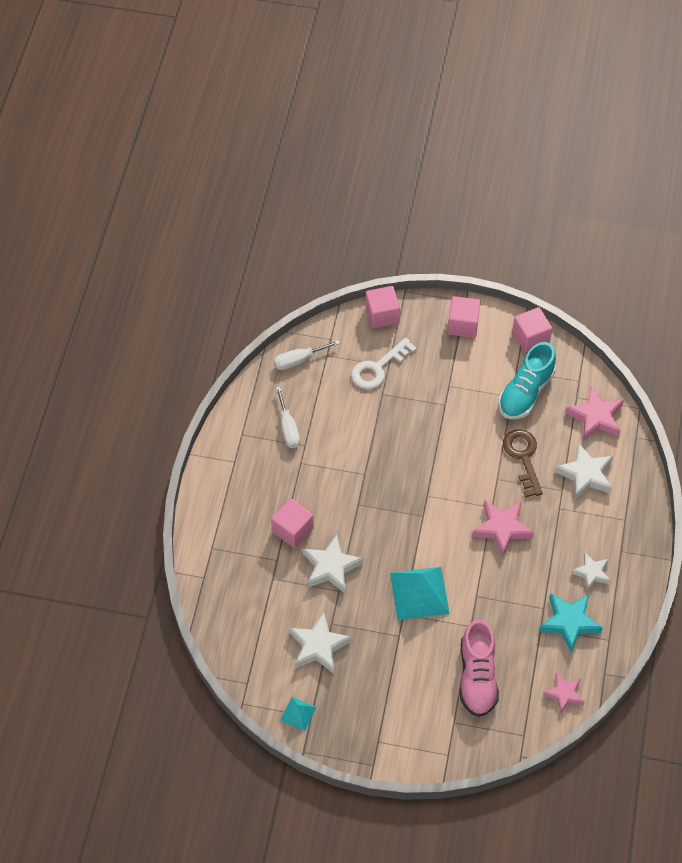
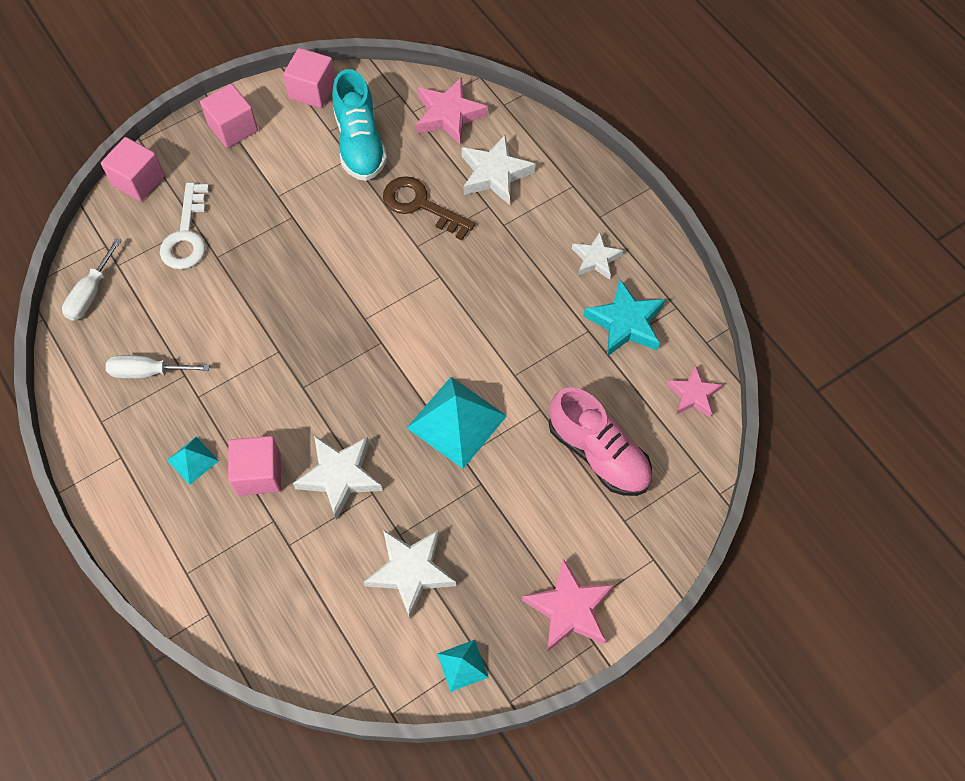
camera: 45 degrees left, 5 degrees up
(267, 494) = (193, 460): none -> turquoise pyramid
(288, 428) = (148, 372): white screwdriver -> white screwdriver turned 150 degrees clockwise
(502, 528) = (471, 288): pink star -> pink star (569, 609)

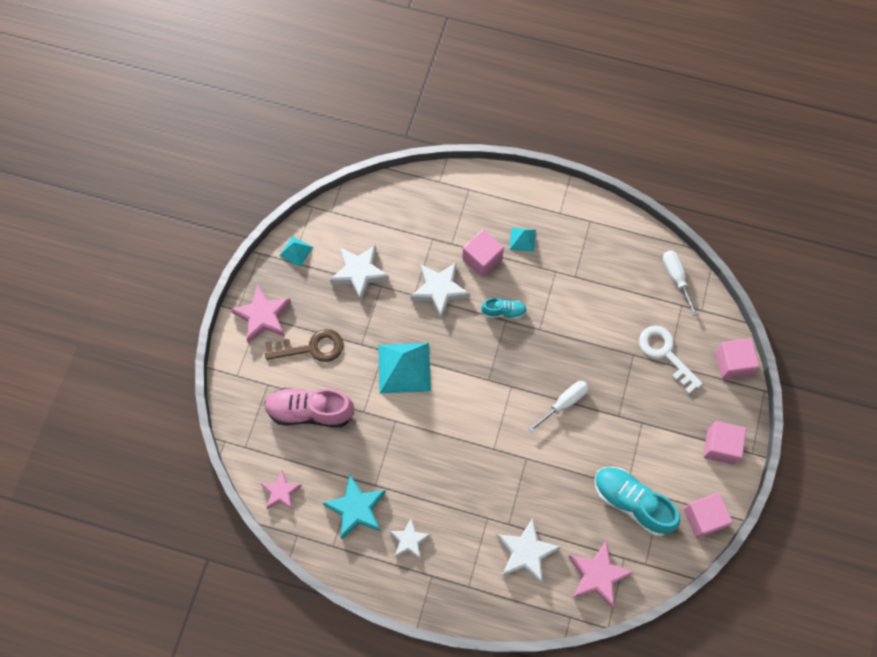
camera: 140 degrees right, 5 degrees up
(148, 372) = (596, 263): white screwdriver -> white screwdriver (564, 403)
(296, 397) = (503, 312): none -> turquoise shoe
(420, 205) = (550, 489): brown key -> brown key (311, 348)

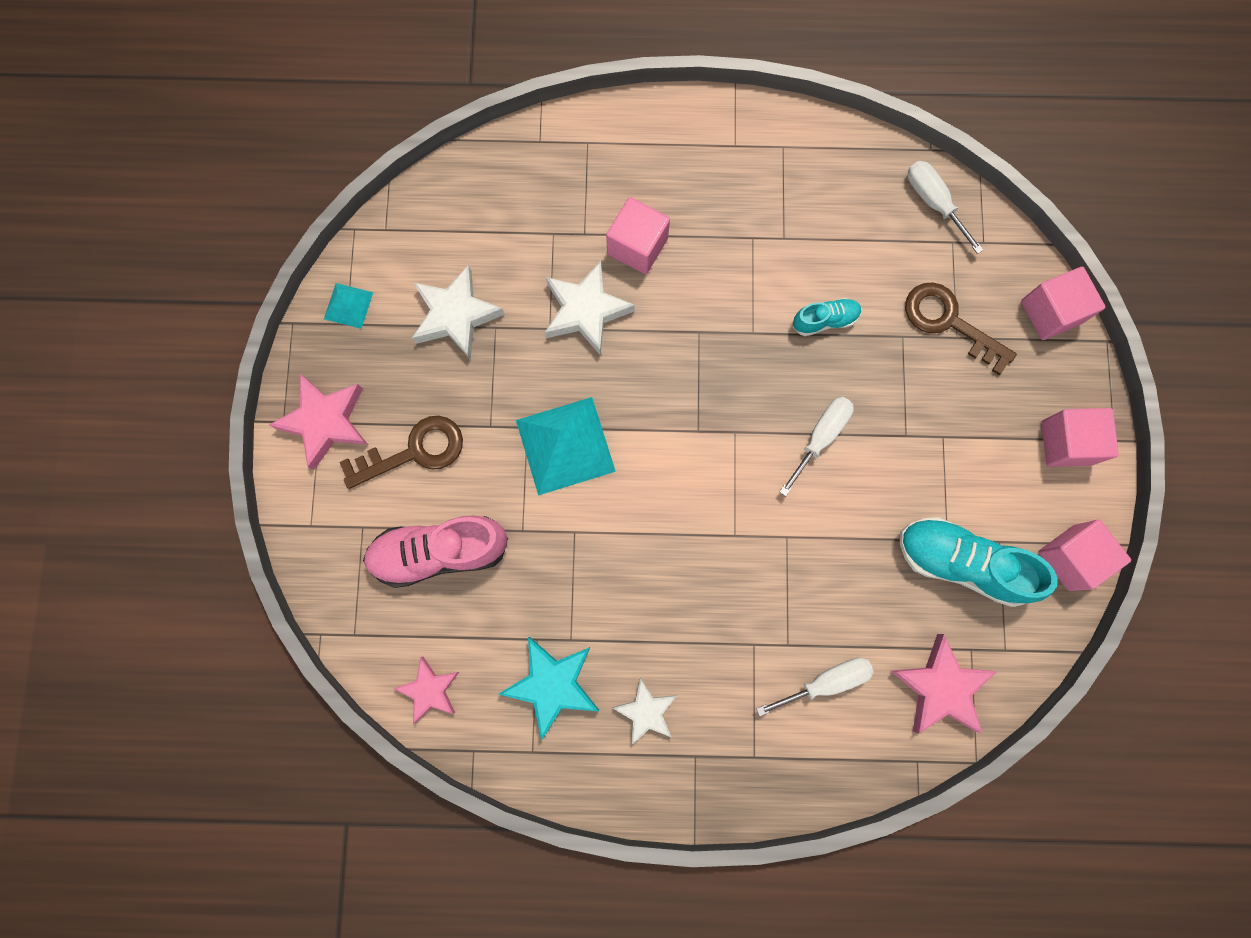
camera: 15 degrees left, 10 degrees up
(503, 312) = (692, 319): turquoise shoe -> turquoise shoe (824, 320)
(522, 239) = (690, 200): turquoise pyramid -> none
(526, 552) = (825, 682): white star -> white screwdriver
(665, 353) = (949, 322): white key -> brown key

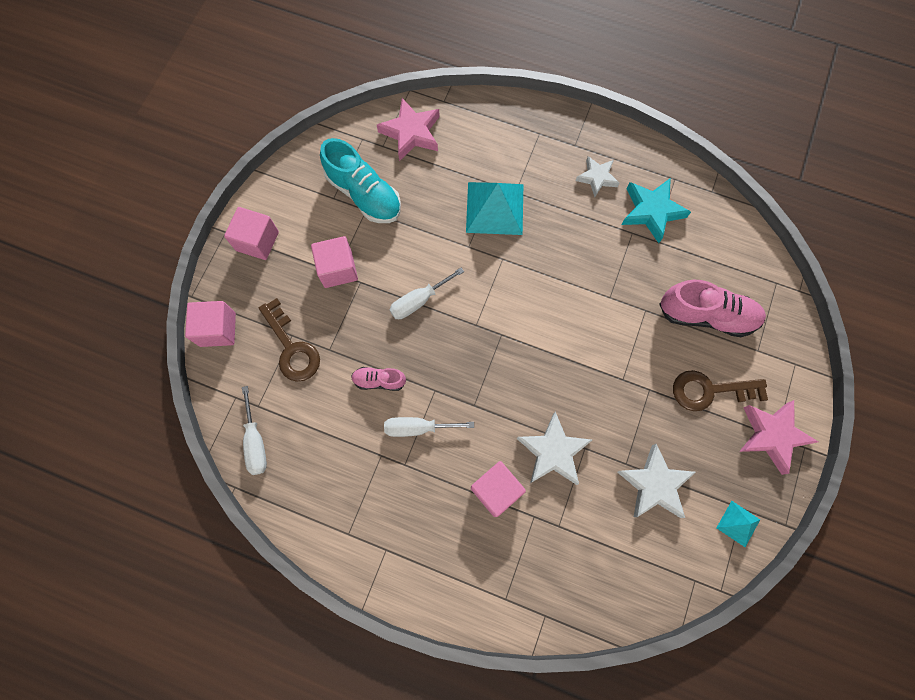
camera: 160 degrees left, 5 degrees down
(430, 690) = (732, 234): pink star -> none
(565, 445) = (599, 357): turquoise pyramid -> turquoise pyramid (494, 208)
(824, 320) = (379, 381): turquoise shoe -> pink shoe
(825, 682) = (479, 158): white screwdriver -> white screwdriver (417, 427)
(1071, 557) = (294, 174): pink cube -> pink cube (338, 269)

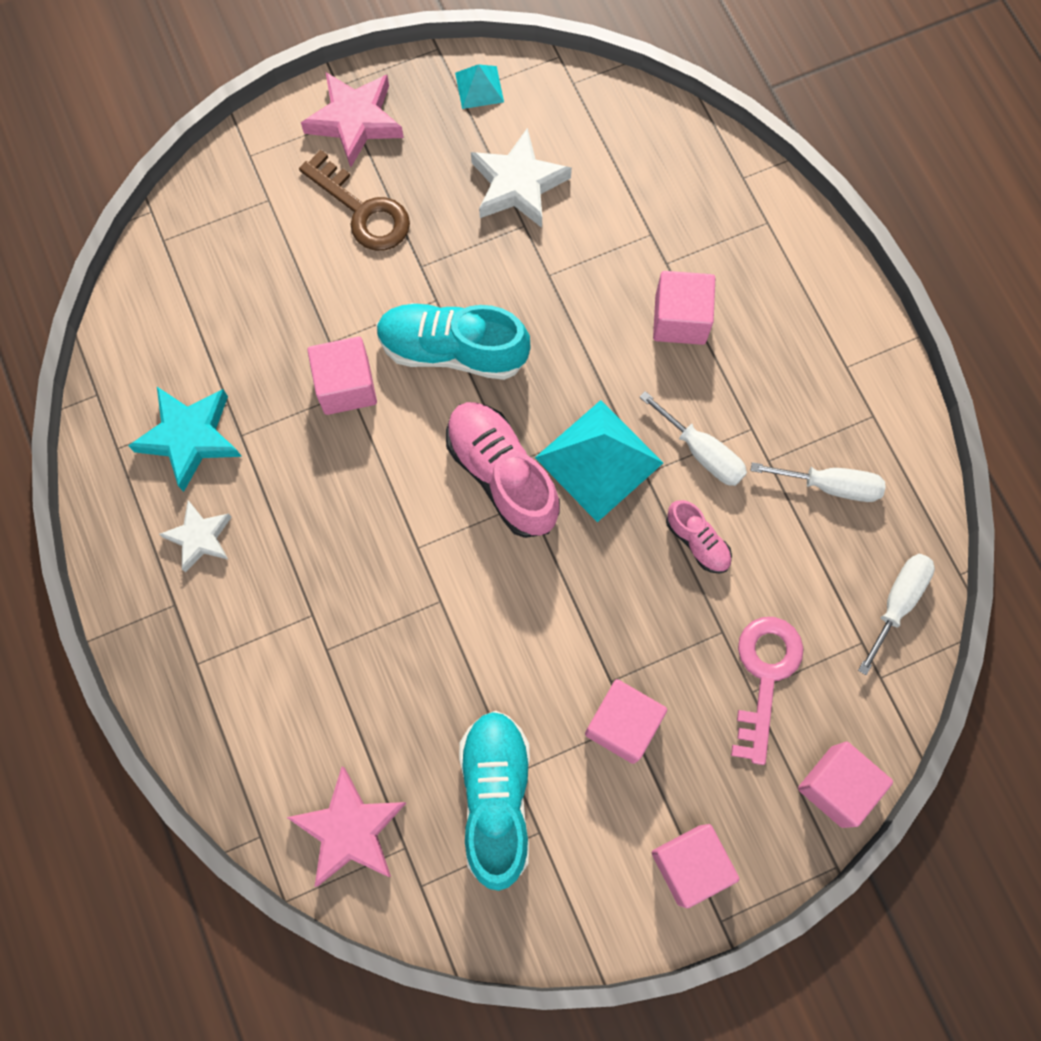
camera: 135 degrees left, 0 degrees up
(292, 348) = (765, 676): brown key -> pink key
(418, 301) = (564, 591): white screwdriver -> white screwdriver (830, 485)
(494, 208) = (358, 619): turquoise pyramid -> turquoise pyramid (599, 460)
(553, 452) = (584, 301): white star -> none
(587, 362) = (453, 350): none -> turquoise shoe
(614, 298) = (346, 386): none -> pink cube
(706, 315) = (275, 278): pink shoe -> pink shoe (502, 475)

